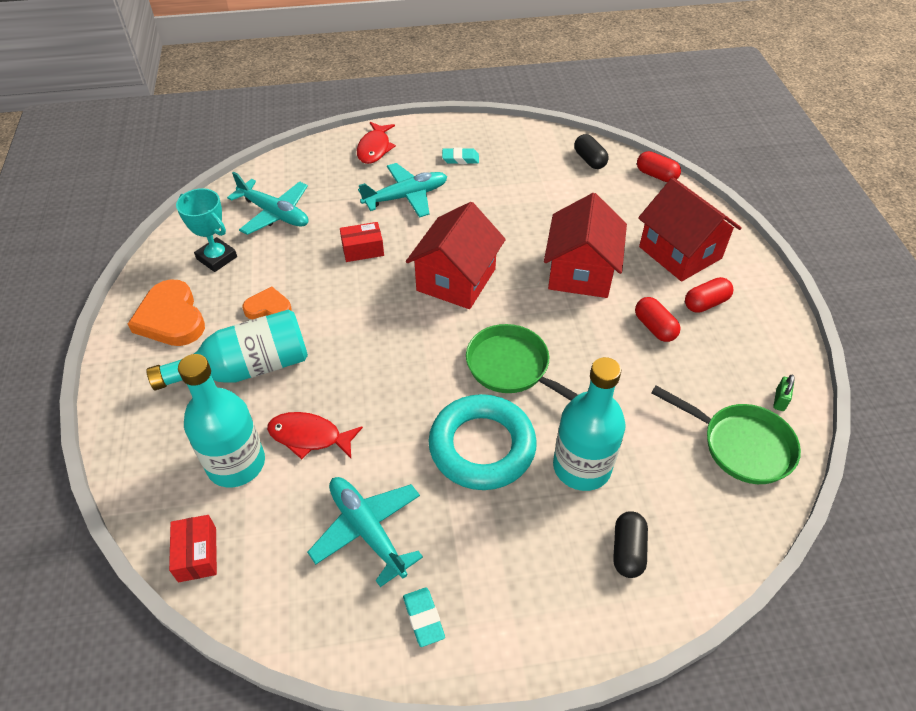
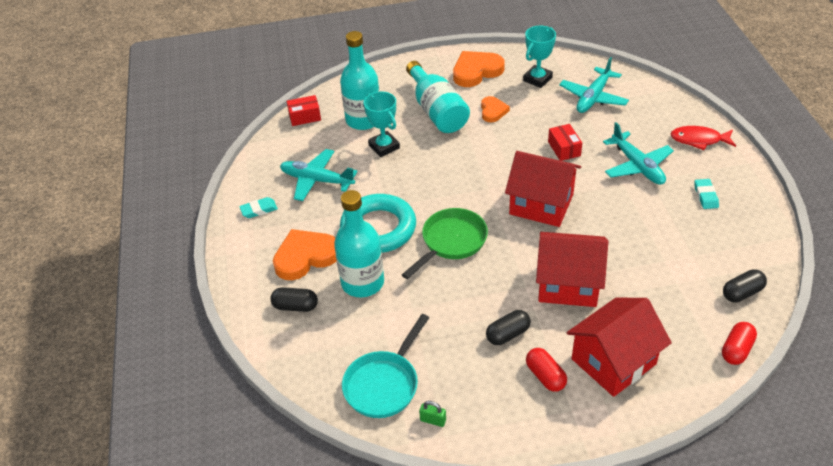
camera: 90 degrees right, 5 degrees down
(309, 436) = (384, 146): red fish -> turquoise trophy
(367, 530) = (316, 180): turquoise plane -> turquoise plane turned 120 degrees counterclockwise
(532, 541) = (305, 257): none -> orange heart
(654, 327) = (508, 334): red capsule -> black capsule
(741, 445) = (384, 384): green pan -> turquoise pan

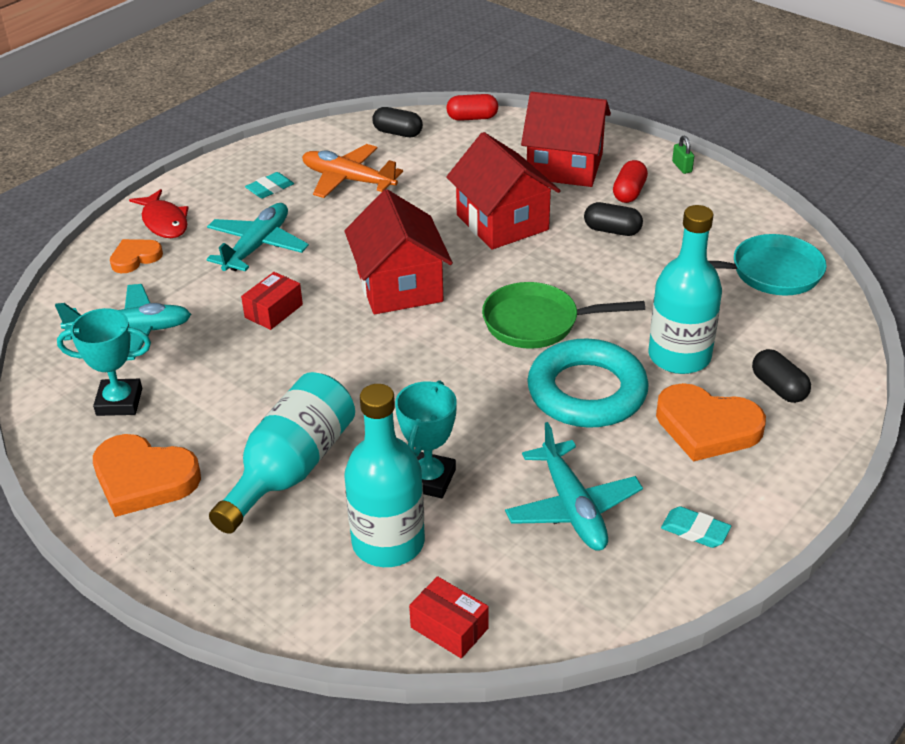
camera: 130 degrees left, 5 degrees down
(433, 420) = (759, 228): green padlock -> green padlock (682, 167)
(493, 111) = (242, 410): orange heart -> orange heart (135, 258)
(688, 236) = (348, 180): none -> orange plane

